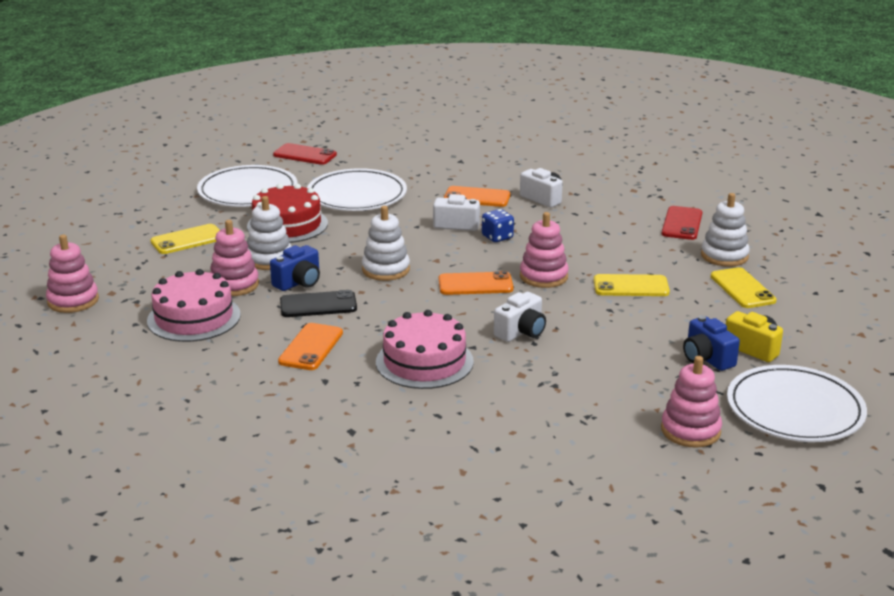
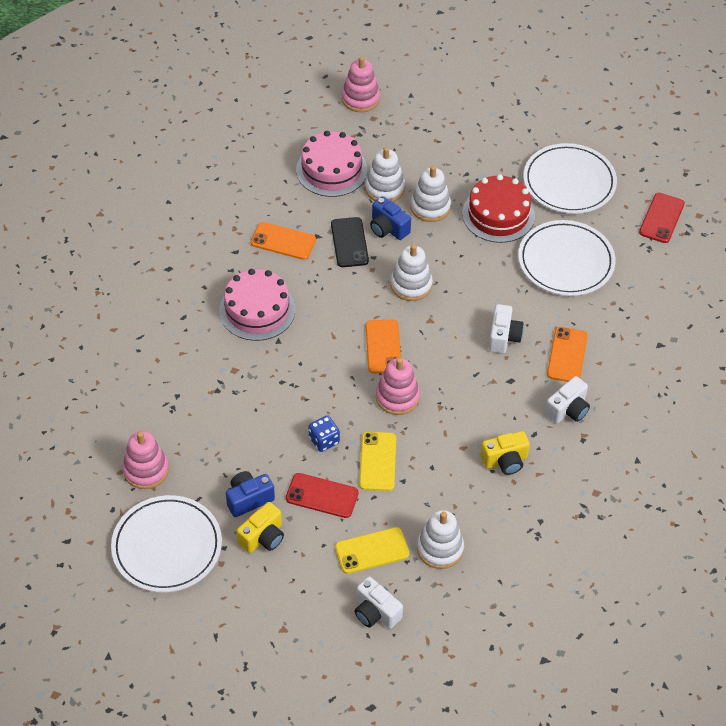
camera: 90 degrees right, 25 degrees up
(187, 240) = (466, 152): yellow phone -> none
(234, 285) = (384, 188): pink stacking toy -> white stacking toy
(497, 237) = (477, 367): blue dice -> blue dice (324, 440)
(521, 332) = (299, 374): white camera -> white camera (375, 612)
(610, 226) = (505, 461): none -> yellow camera
(682, 224) = (513, 524): red phone -> red phone (322, 496)

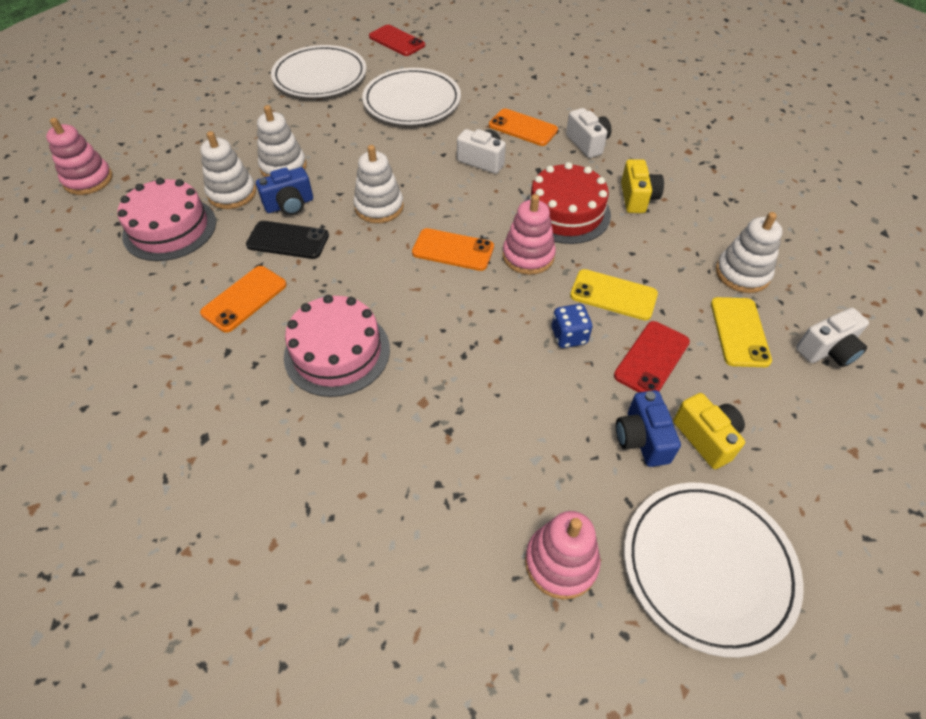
camera: 70 degrees left, 0 degrees up
(498, 214) = (327, 126): red cake -> red cake (566, 212)

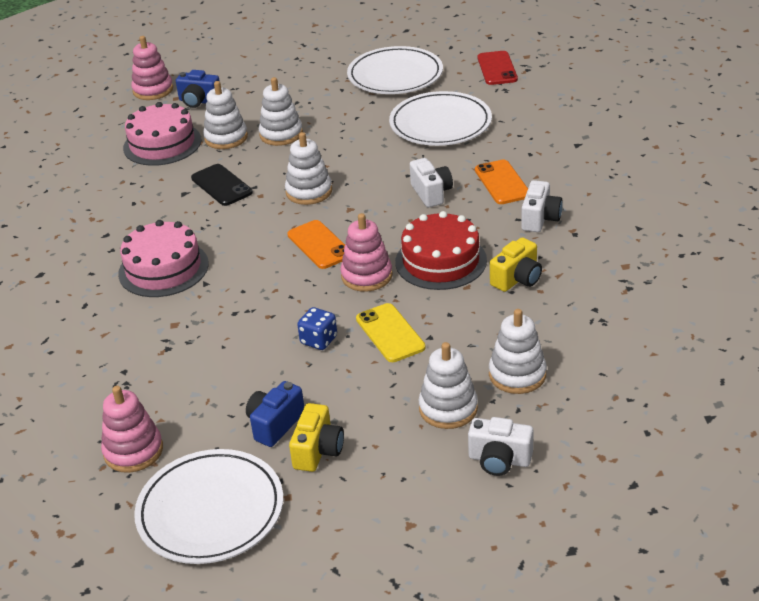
camera: 45 degrees right, 15 degrees down
(244, 299) = (151, 209): orange phone -> none
(289, 205) = (252, 162): blue camera -> blue camera (199, 101)
(651, 359) = (354, 386): red phone -> none
(739, 332) = (448, 408): yellow phone -> white stacking toy

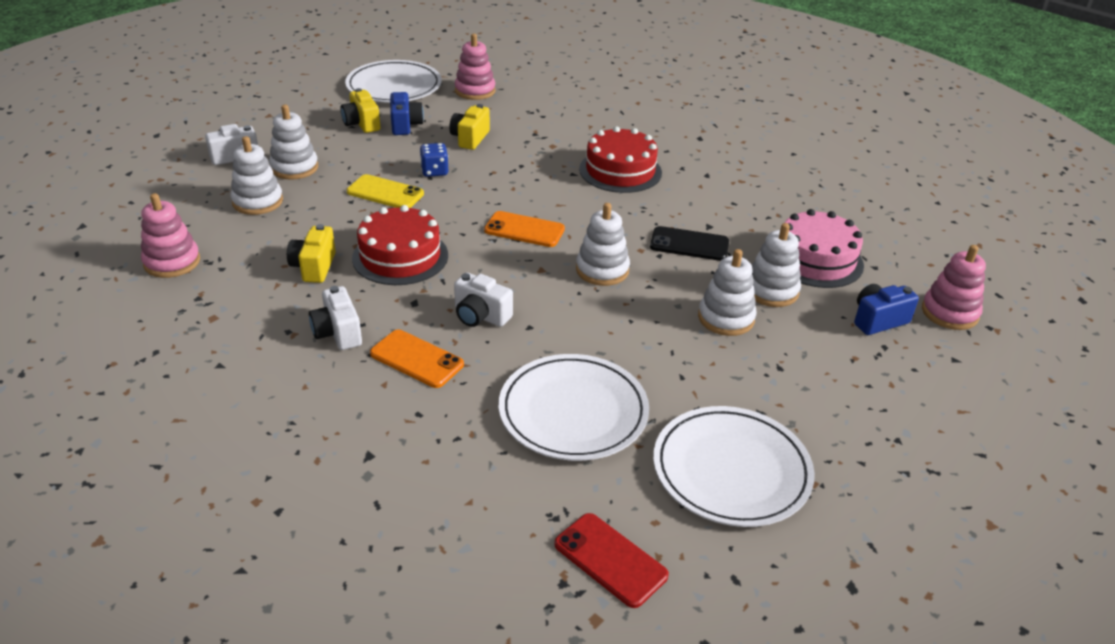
camera: 135 degrees right, 0 degrees up
(163, 268) = (620, 171): pink cake -> red cake
(235, 370) = (470, 138): none -> yellow camera
(366, 276) = (452, 222): pink stacking toy -> pink stacking toy (172, 262)

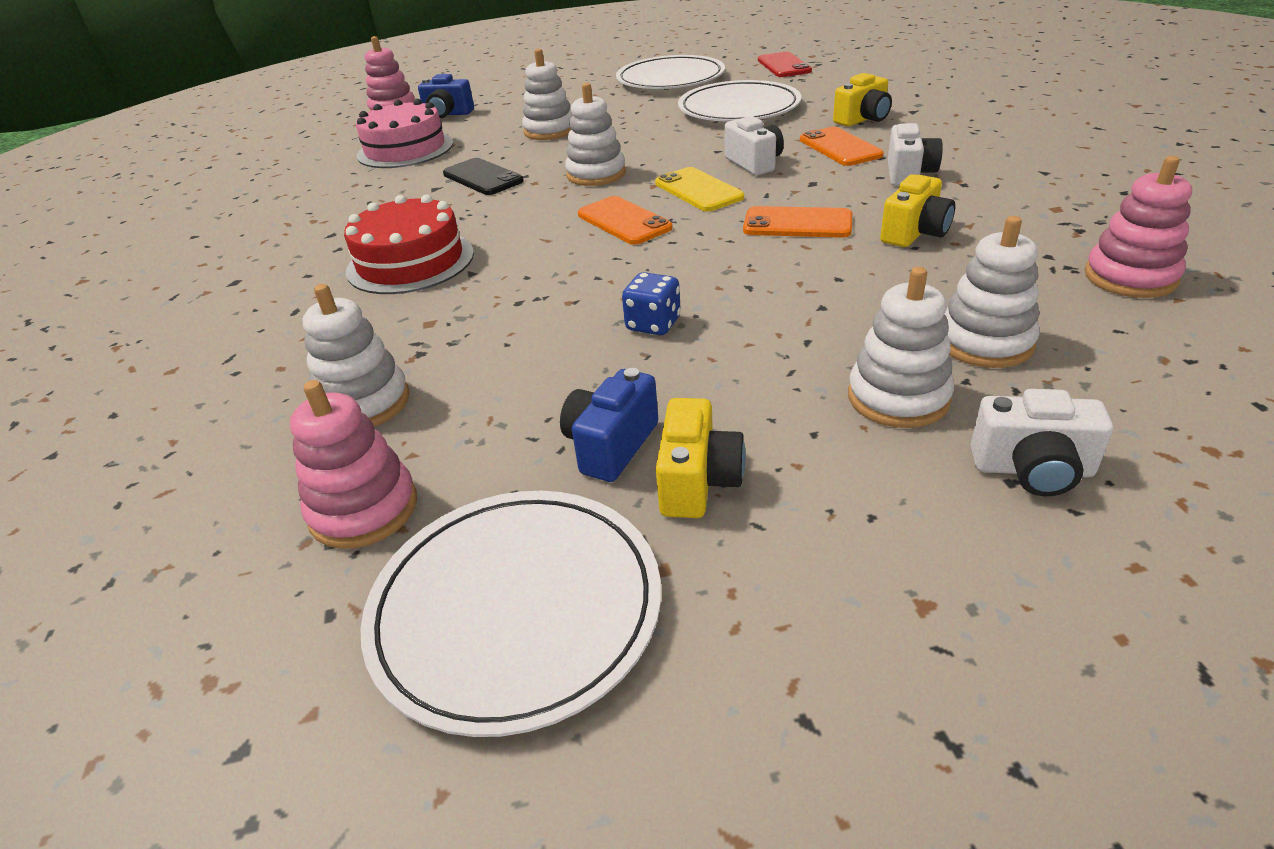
camera: 140 degrees left, 0 degrees up
(385, 193) = (759, 307): yellow phone -> yellow phone (698, 190)
(400, 256) = (797, 224): red cake -> orange phone
(470, 138) = (530, 373): yellow camera -> yellow camera (863, 119)
(771, 291) = (483, 139): white stacking toy -> white stacking toy (364, 403)

